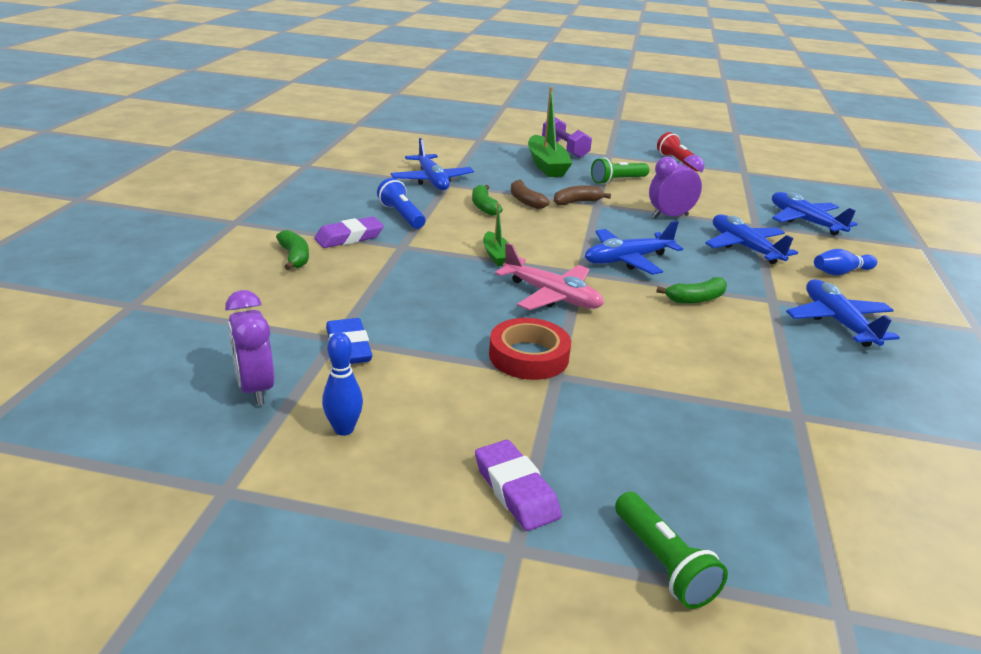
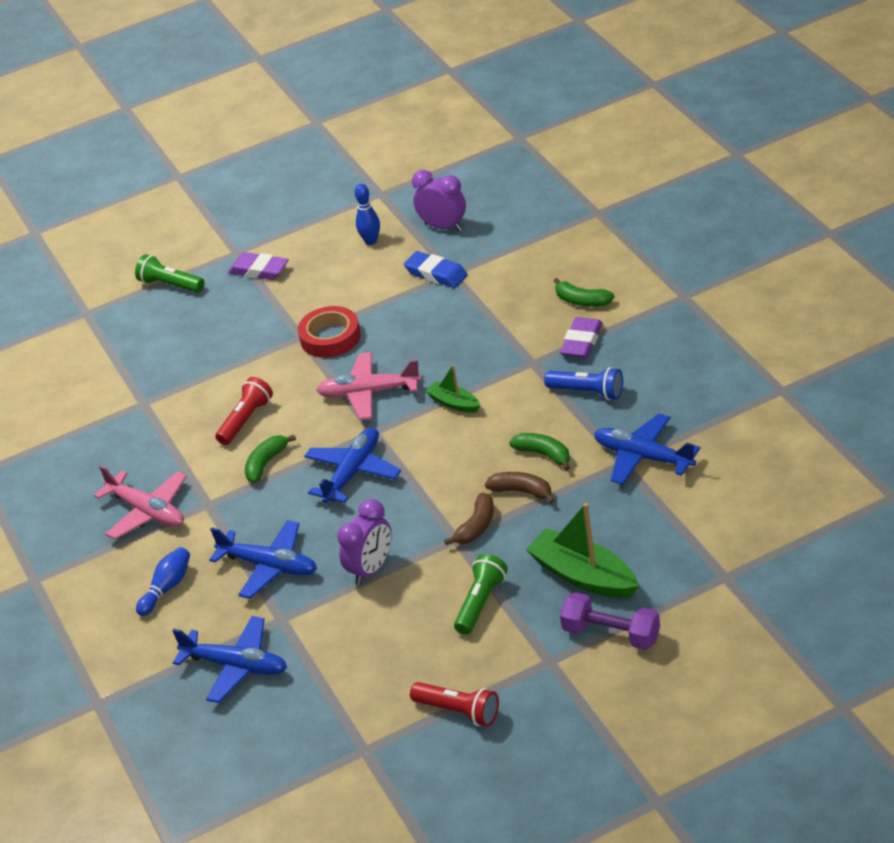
camera: 150 degrees right, 10 degrees up
(687, 337) = (246, 420): none -> red flashlight
(837, 322) = (147, 512): blue plane -> pink plane

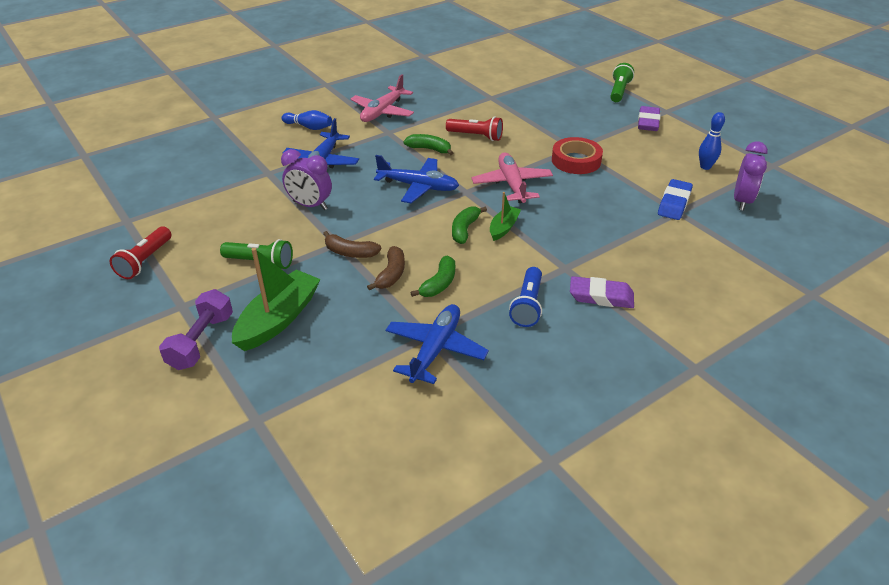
camera: 75 degrees right, 0 degrees up
(236, 666) = (228, 160): blue plane -> none
(582, 301) = (664, 292): green banana -> green banana (464, 230)

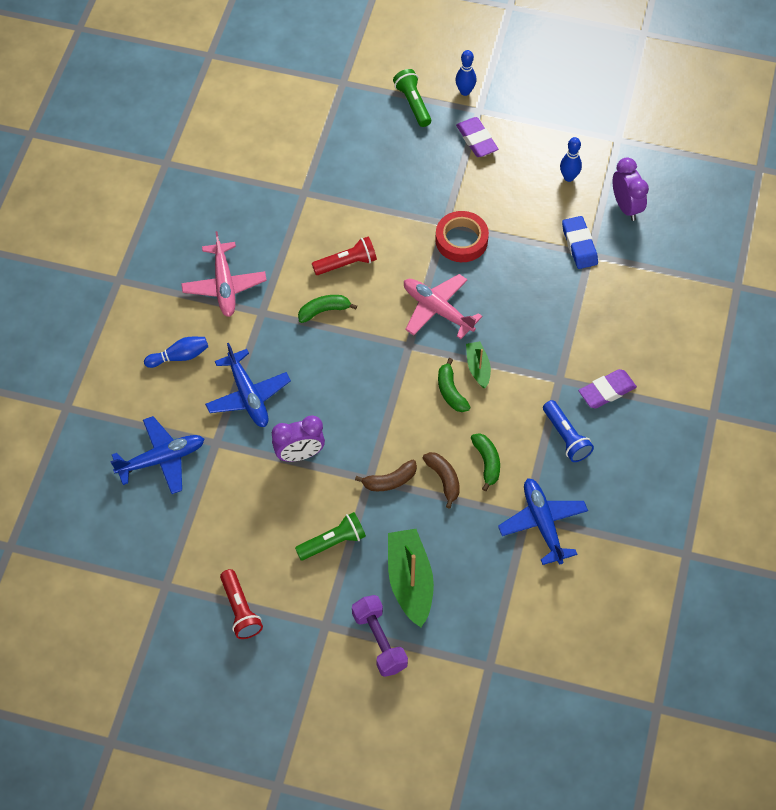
camera: 40 degrees left, 20 degrees up
(418, 187) = (364, 367): blue plane -> blue plane (162, 459)
(665, 100) = (465, 91): none -> blue bowling pin

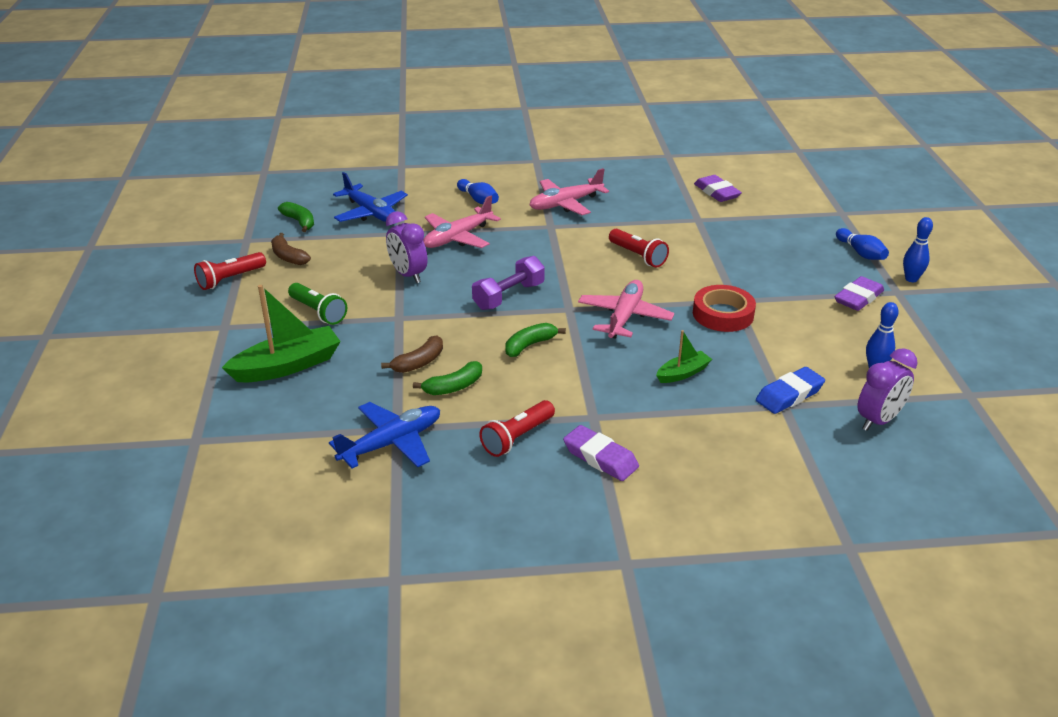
camera: 70 degrees right, 25 degrees down
(248, 395) = (457, 237): blue plane -> pink plane
(261, 156) = (717, 192): none -> purple eraser
(324, 311) = (575, 255): green banana -> green banana (299, 222)
(379, 641) = (212, 361): purple dumbbell -> purple dumbbell (509, 296)
(390, 481) = (402, 330): brown banana -> brown banana (288, 257)
(413, 103) = (861, 253): green flashlight -> blue bowling pin
(478, 368) = (570, 357): green boat -> green boat (683, 373)
(566, 437) = (517, 438): blue flashlight -> red flashlight

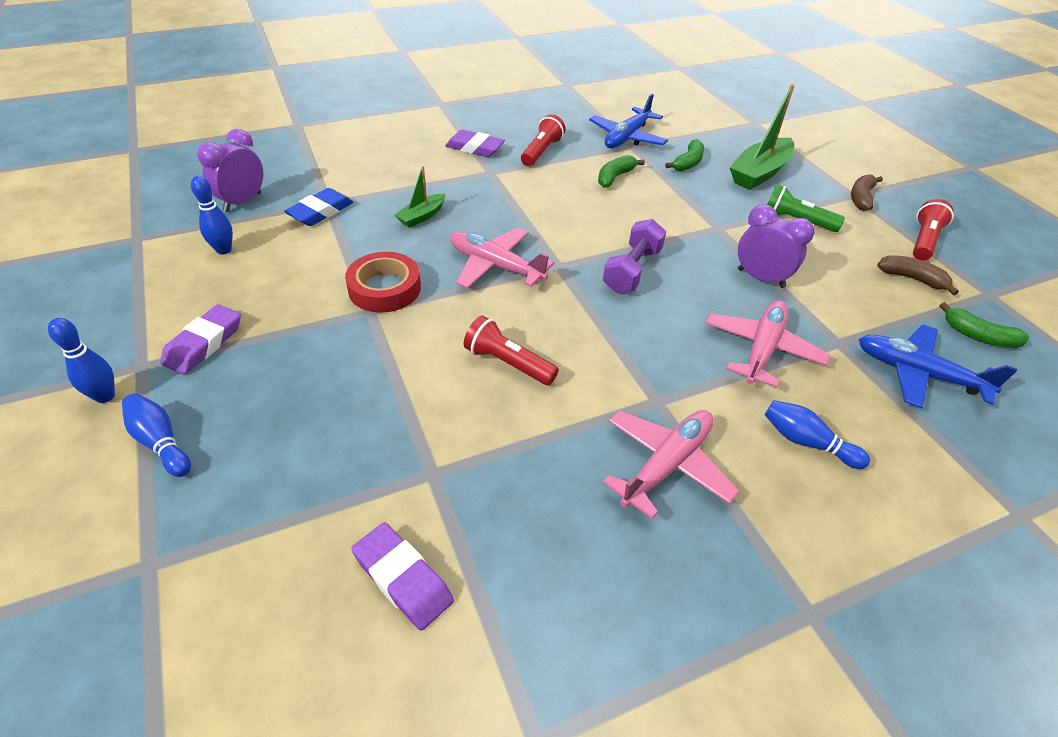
camera: 160 degrees right, 10 degrees up
(419, 362) = (660, 191): brown banana -> brown banana (861, 198)
(529, 345) = (575, 220): green banana -> green banana (688, 163)
(624, 317) = (495, 266): pink plane -> pink plane turned 120 degrees clockwise

